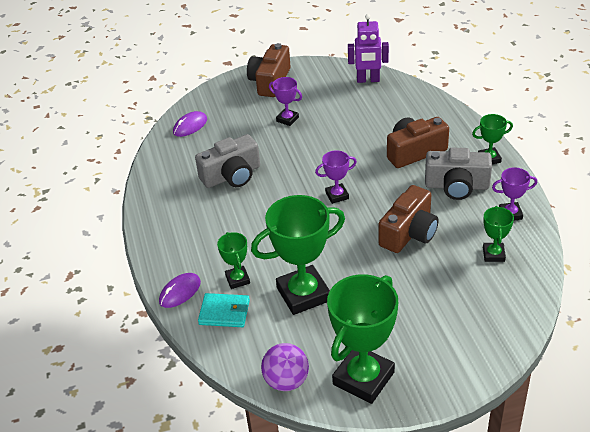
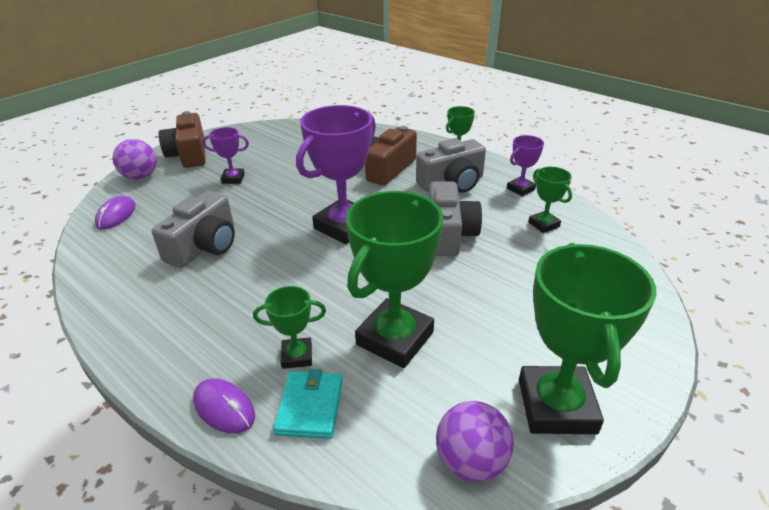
camera: 35 degrees left, 5 degrees down
(180, 292) = (224, 408): purple mouse -> purple mouse turned 60 degrees counterclockwise
(223, 93) = (140, 176): none -> purple ball
(224, 312) = (310, 406): turquoise wallet -> turquoise wallet turned 60 degrees counterclockwise
(237, 279) = (297, 356): green trophy -> green trophy turned 45 degrees counterclockwise
(337, 195) = (344, 226): purple trophy -> purple trophy, size x2.01
(368, 80) = (292, 130): purple robot -> none
(409, 233) = (449, 234): brown camera -> grey camera

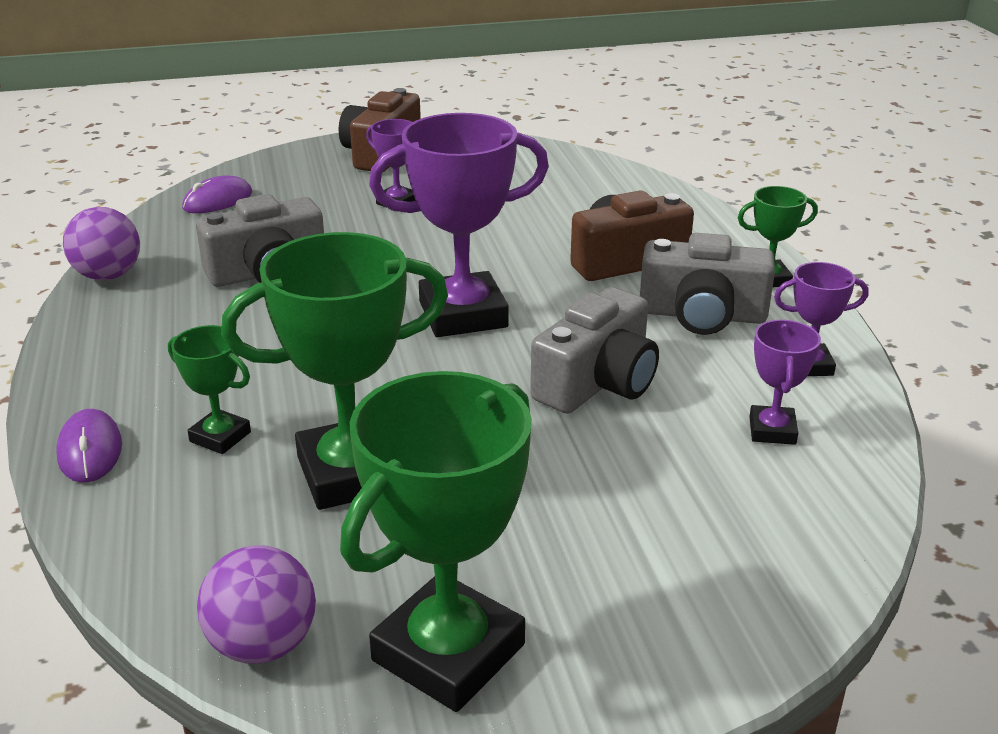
camera: 35 degrees right, 5 degrees down
(140, 176) = (294, 163): purple ball -> purple ball (108, 275)
(310, 406) = (170, 494): turquoise wallet -> none
(543, 224) = (772, 430): green trophy -> purple trophy

